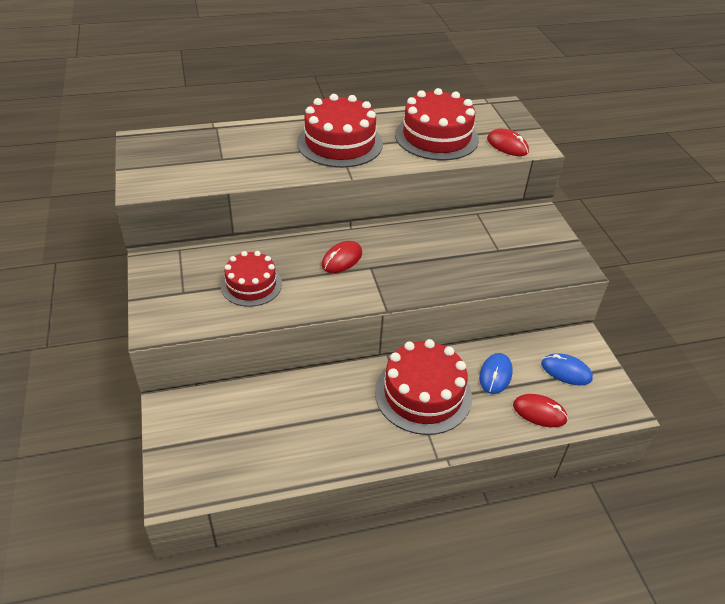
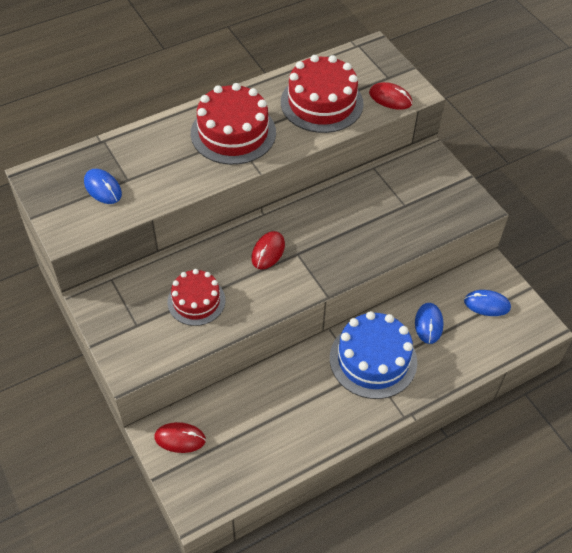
camera: 15 degrees left, 10 degrees up
(195, 160) = (103, 188): none -> blue mouse
(423, 394) = (373, 359): red cake -> blue cake
(539, 412) = (475, 350): red mouse -> red mouse (180, 438)

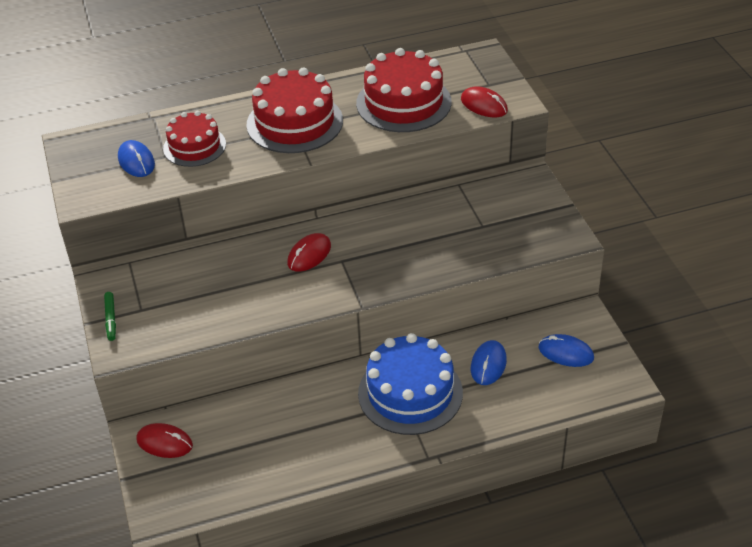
camera: 15 degrees right, 10 degrees down
(112, 338) = (111, 319): none -> green marker
(196, 301) = (213, 294): red cake -> red cake (194, 146)

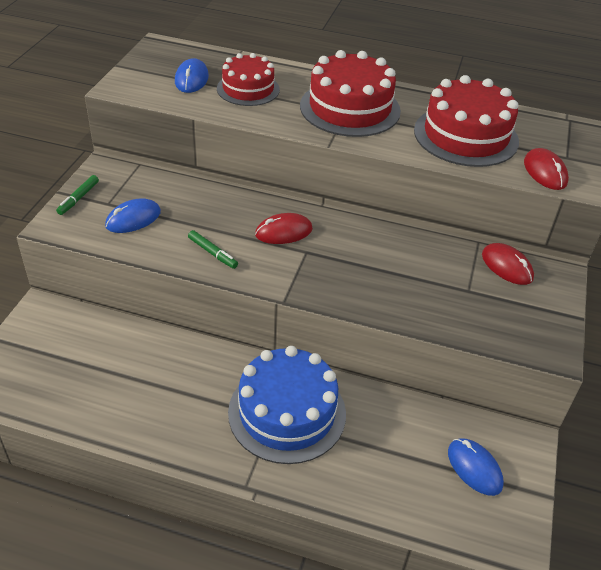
camera: 30 degrees right, 0 degrees up
(164, 443) = (51, 328): red mouse -> red mouse (507, 266)
(271, 301) = (212, 253): none -> green marker
(488, 365) = (384, 431): blue mouse -> blue mouse (133, 219)

